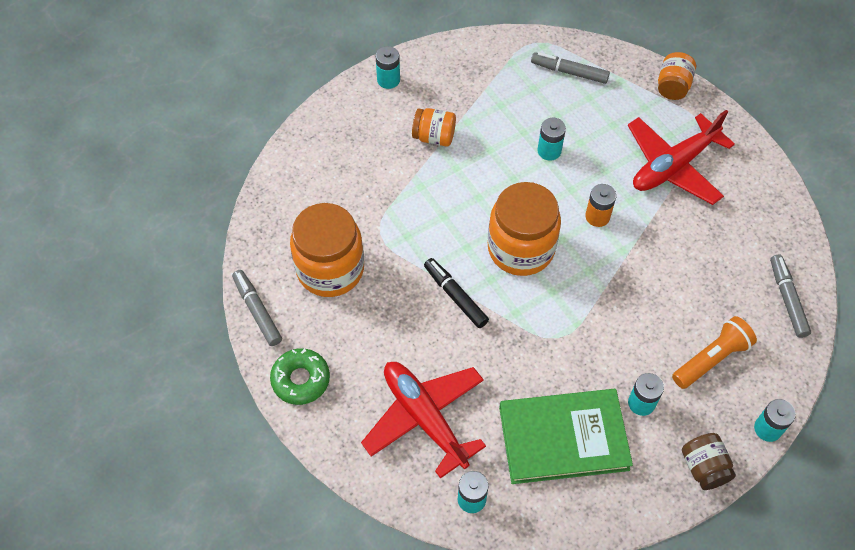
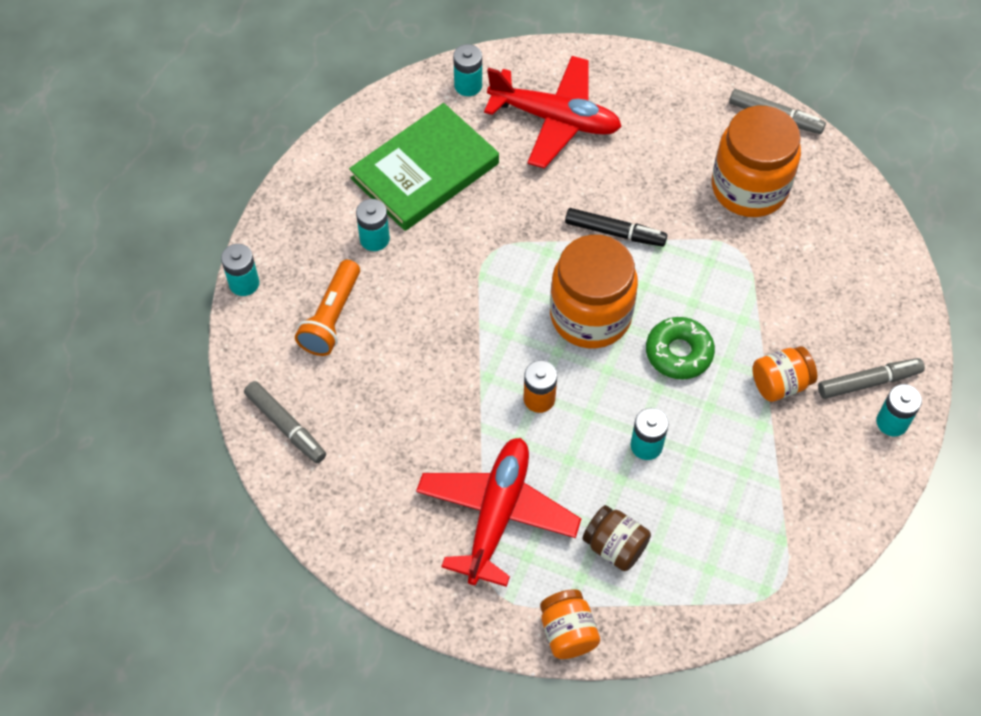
camera: 145 degrees right, 0 degrees up
(301, 379) = (684, 88): green donut -> green donut (679, 353)
(569, 72) = (704, 570): grey marker -> grey marker (869, 382)
(704, 467) = (286, 217): brown jar -> brown jar (615, 546)

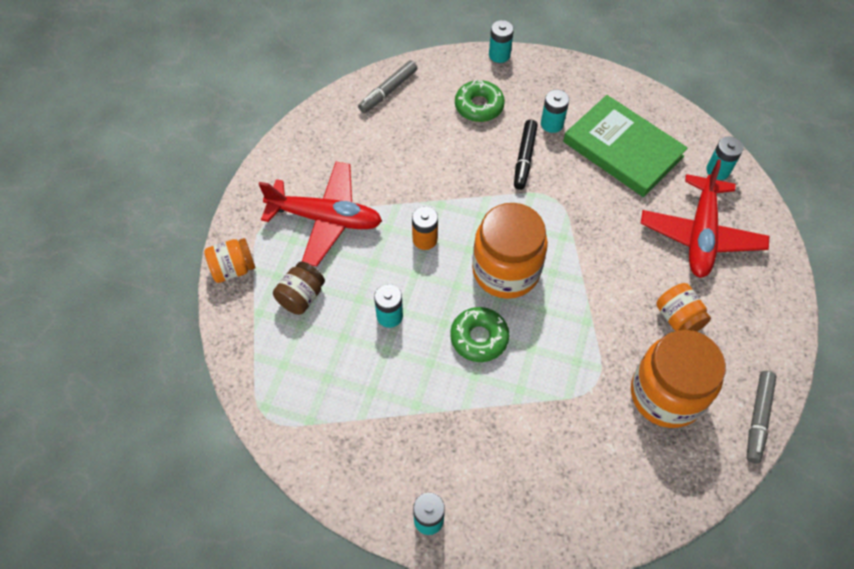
camera: 85 degrees right, 0 degrees up
(332, 317) = (479, 106): orange flashlight -> green donut
(615, 233) = (591, 285): black marker -> black marker (524, 158)
(780, 384) = (458, 420): orange jar -> orange jar (678, 318)
(869, 382) = (468, 500): grey marker -> none

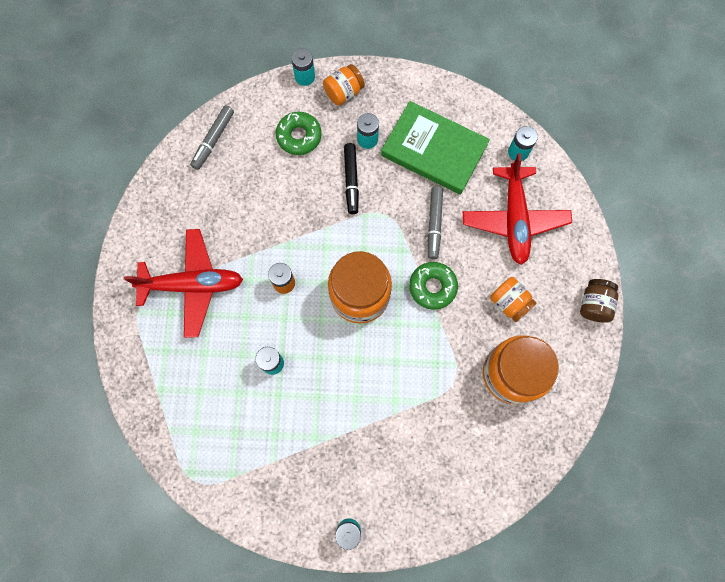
camera: 15 degrees left, 15 degrees up
(233, 269) = (126, 354): orange jar -> orange jar (344, 92)
(301, 297) = (193, 365): brown jar -> brown jar (594, 304)
(479, 338) = (351, 363): green donut -> green donut (432, 287)
(757, 418) = (586, 375): grey marker -> grey marker (434, 224)

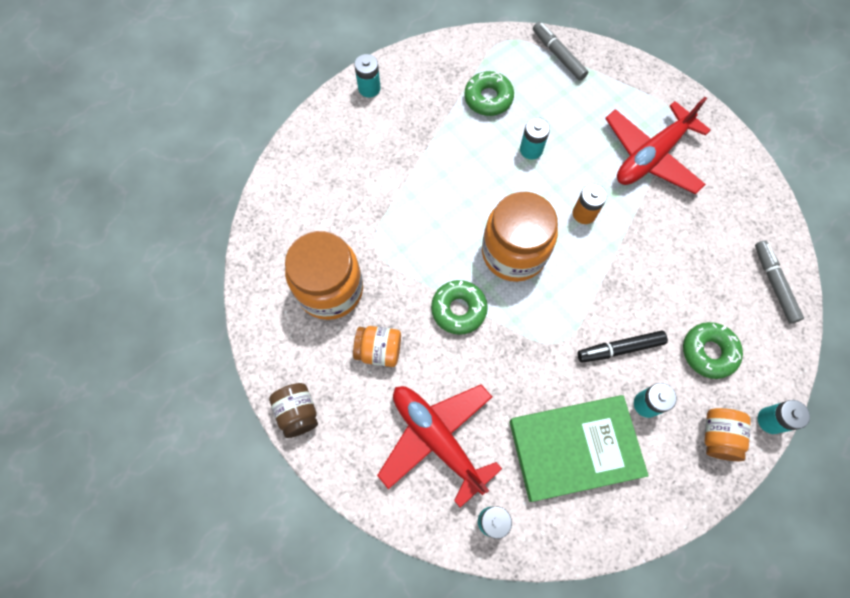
camera: 140 degrees right, 5 degrees down
(262, 436) = (488, 98): none -> green donut
(351, 181) = (619, 348): black marker -> black marker turned 60 degrees counterclockwise
(434, 224) = (507, 369): grey marker -> grey marker (558, 55)

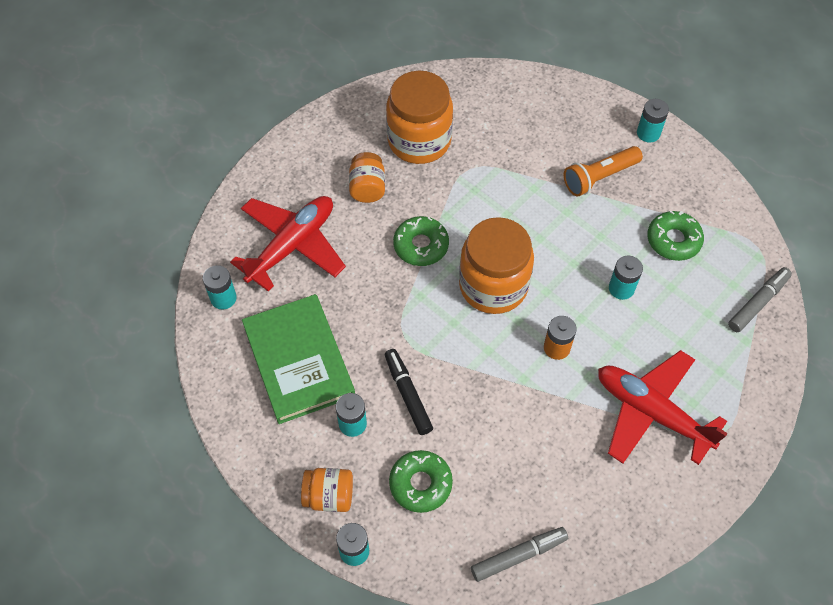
camera: 80 degrees right, 10 degrees down
(298, 412) = (300, 139): brown jar -> none
(410, 139) = (599, 177): none -> orange flashlight

